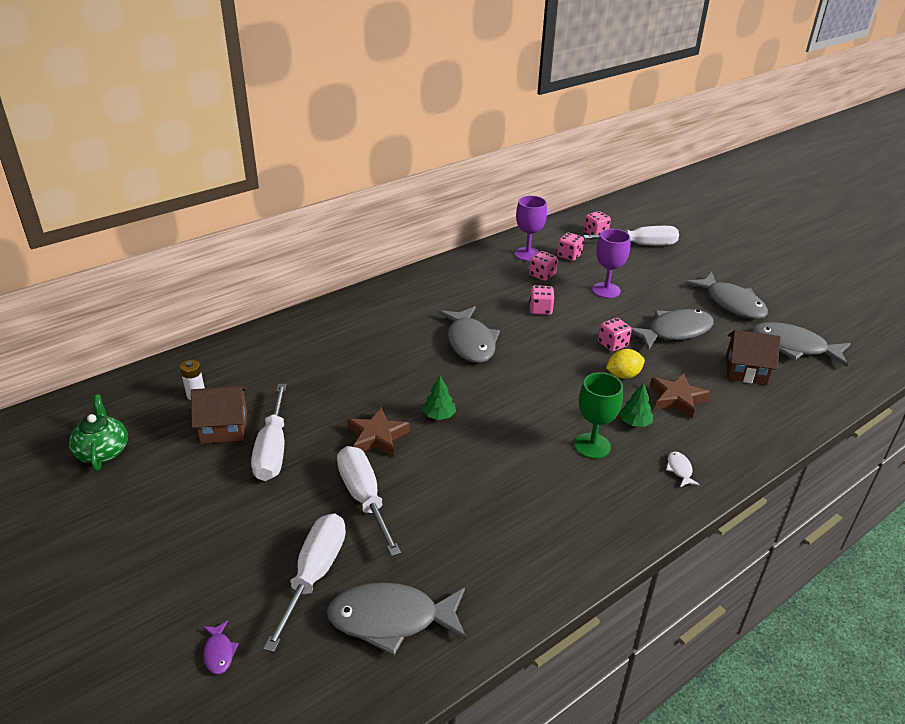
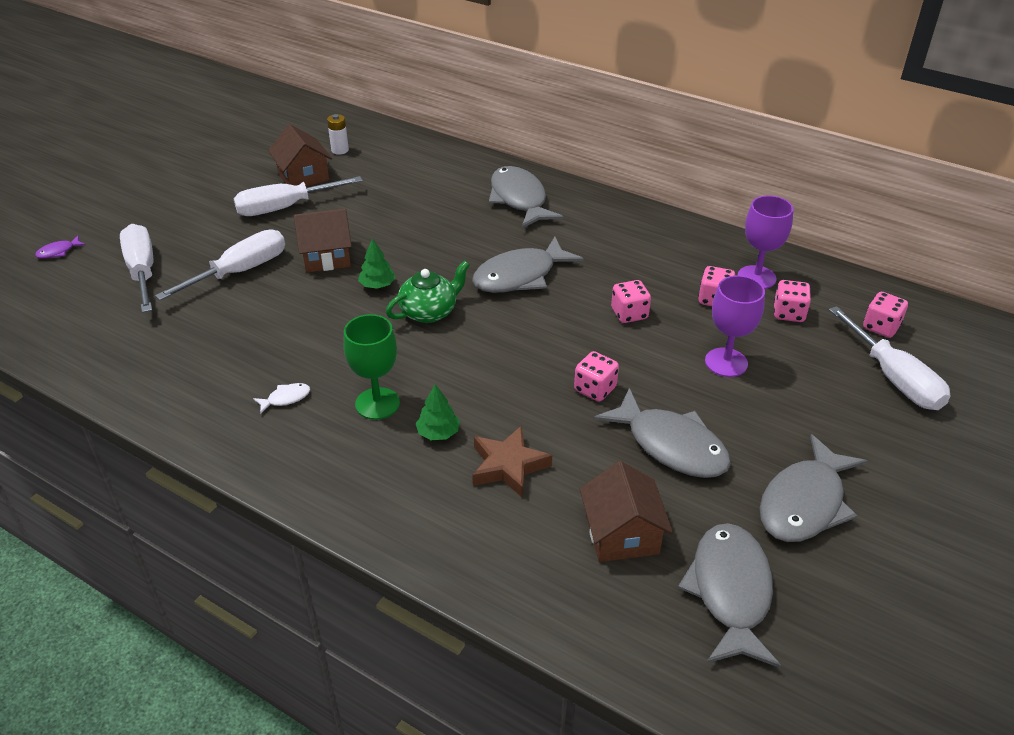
camera: 70 degrees right, 5 degrees up
(103, 451) = (251, 136): green teapot -> green teapot (429, 312)
(314, 574) = (142, 271): white screwdriver -> white screwdriver turned 105 degrees counterclockwise
(377, 437) = (326, 257): brown star -> brown house
(391, 619) = (100, 323): grey fish -> grey fish (519, 199)
(623, 375) = (531, 408): yellow lemon -> none
(679, 469) = (365, 484): white fish -> white fish (286, 398)

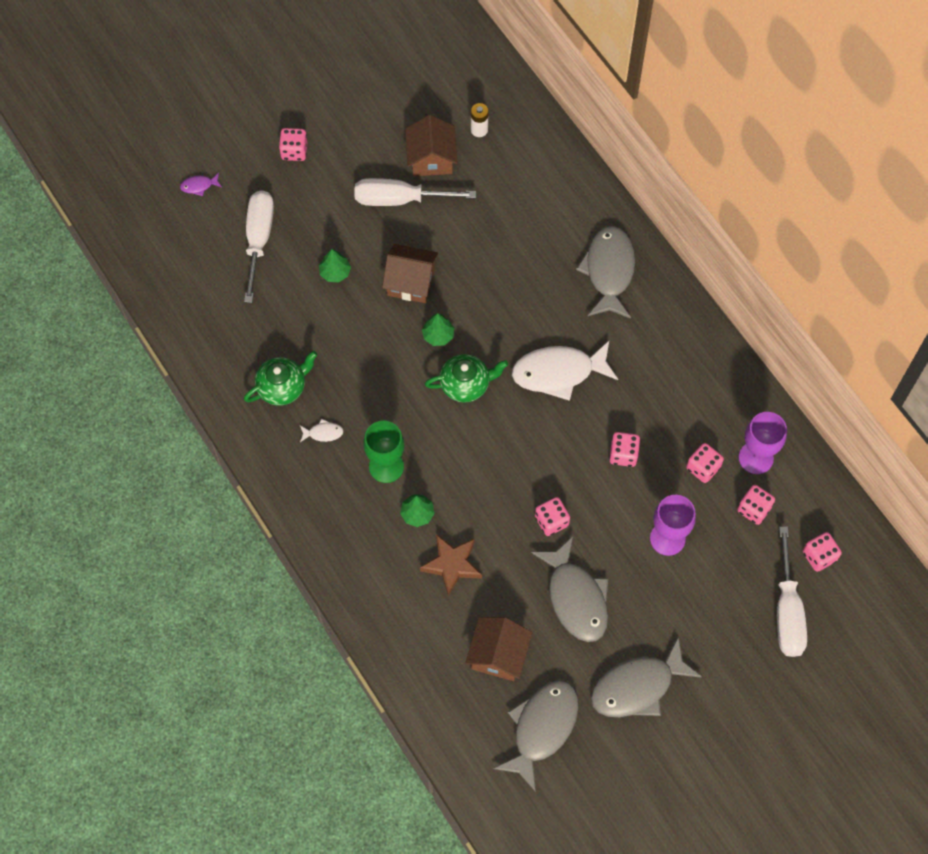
camera: 25 degrees right, 25 degrees up
(158, 205) = (294, 151): none -> pink dice
(217, 375) = (282, 387): none -> green teapot
(240, 271) = (335, 272): white screwdriver -> green tree
(520, 276) = (558, 372): grey fish -> white fish

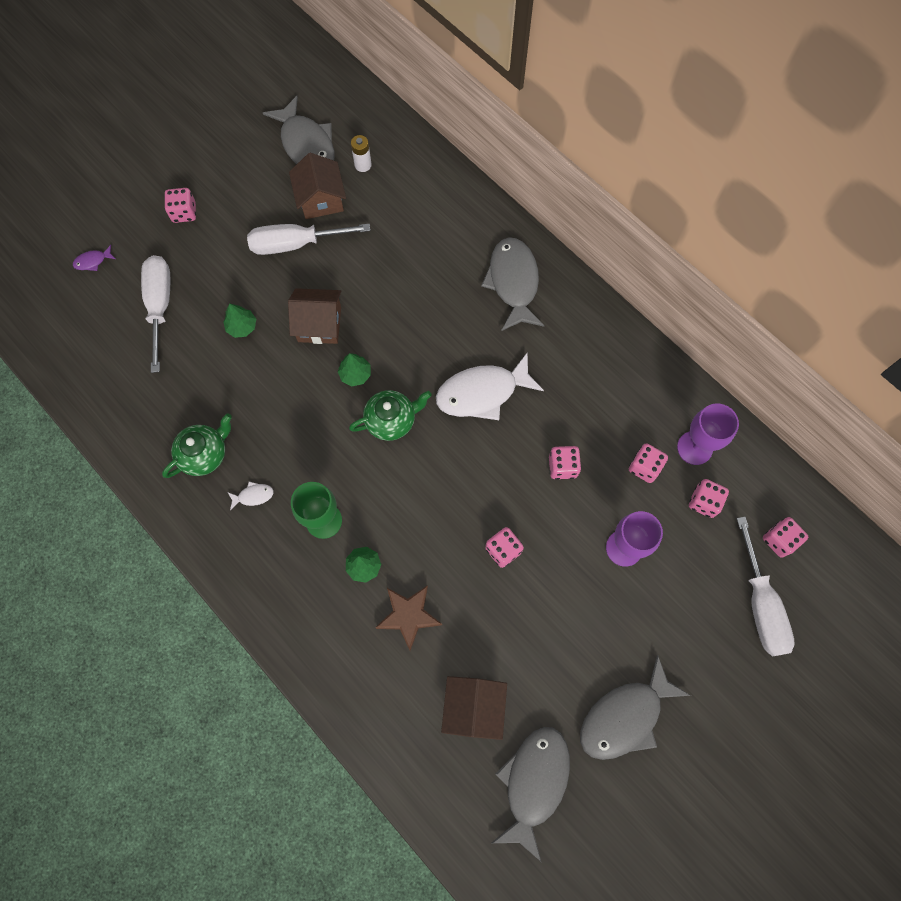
camera: 10 degrees left, 5 degrees up
(576, 597) = (543, 629): grey fish -> grey fish (306, 144)

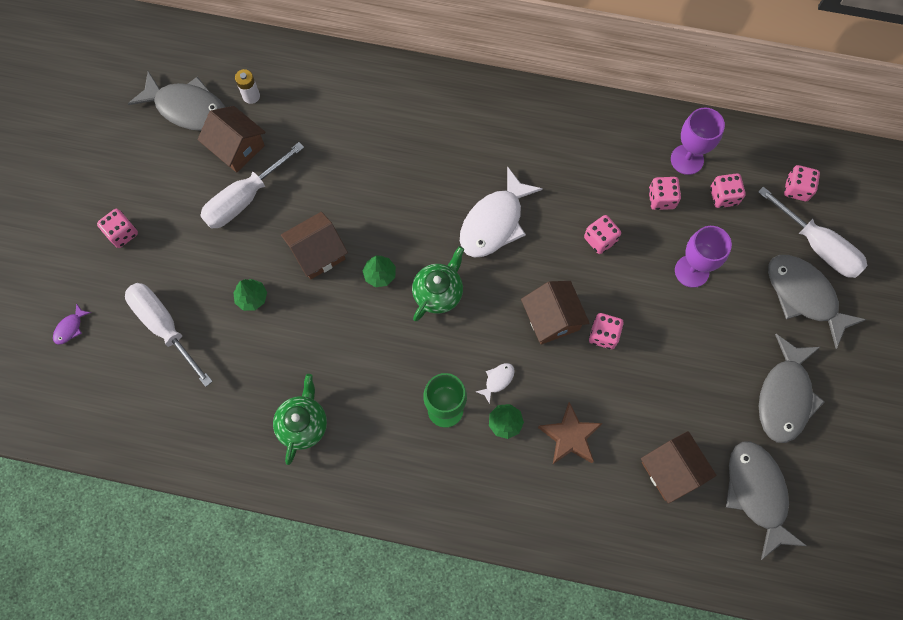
camera: 35 degrees left, 0 degrees up
(253, 496) = (371, 429): white fish -> white fish (497, 380)
(469, 506) = (552, 319): none -> brown house
(513, 282) = (452, 118): grey fish -> grey fish (804, 296)

